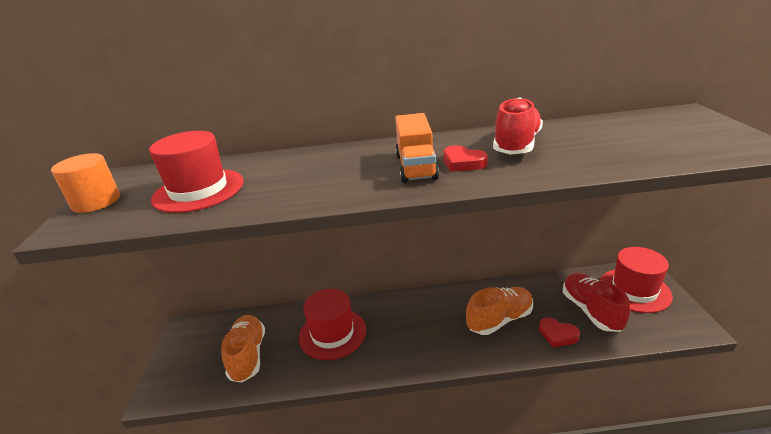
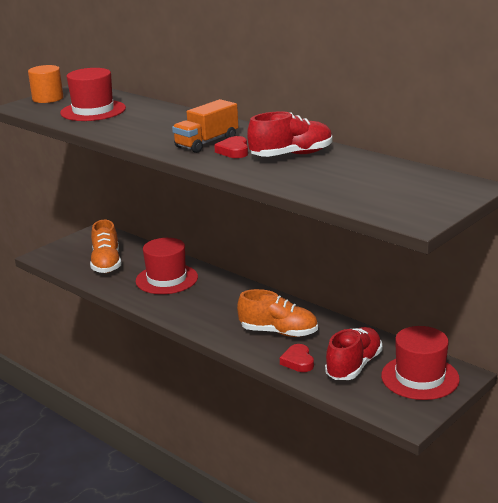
camera: 45 degrees right, 5 degrees down
(248, 356) = (106, 264): orange shoe -> orange shoe turned 135 degrees clockwise

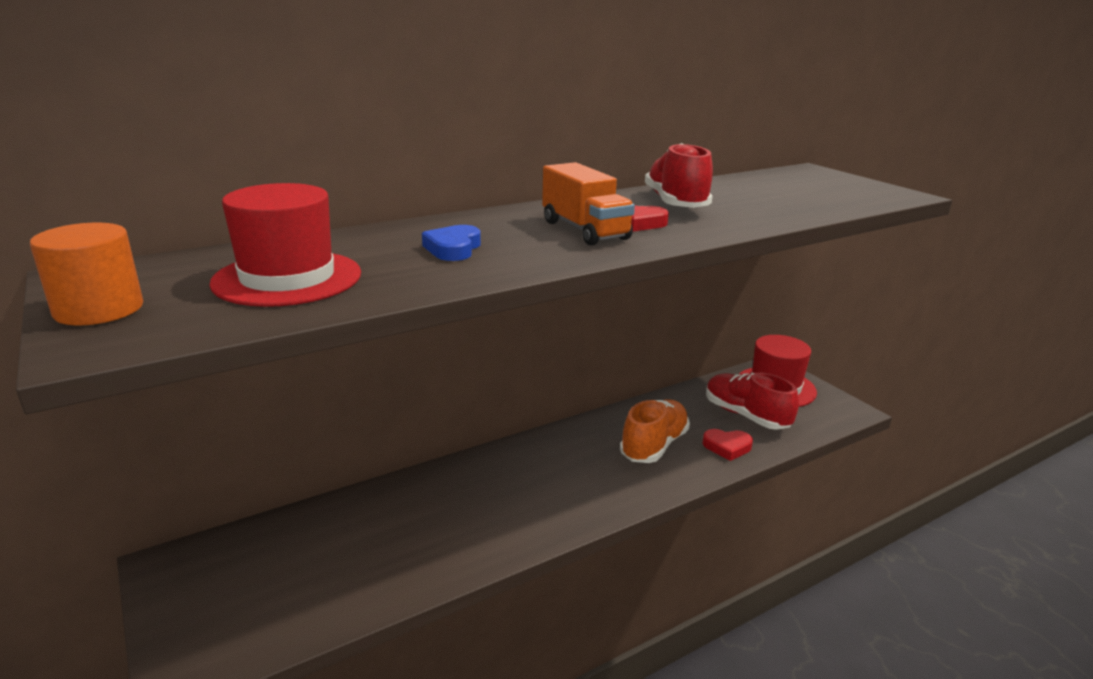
camera: 75 degrees left, 0 degrees up
(106, 264) = (321, 572): orange shoe -> none
(152, 125) = (453, 248): none -> blue heart
(166, 279) = (441, 511): red hat -> none

